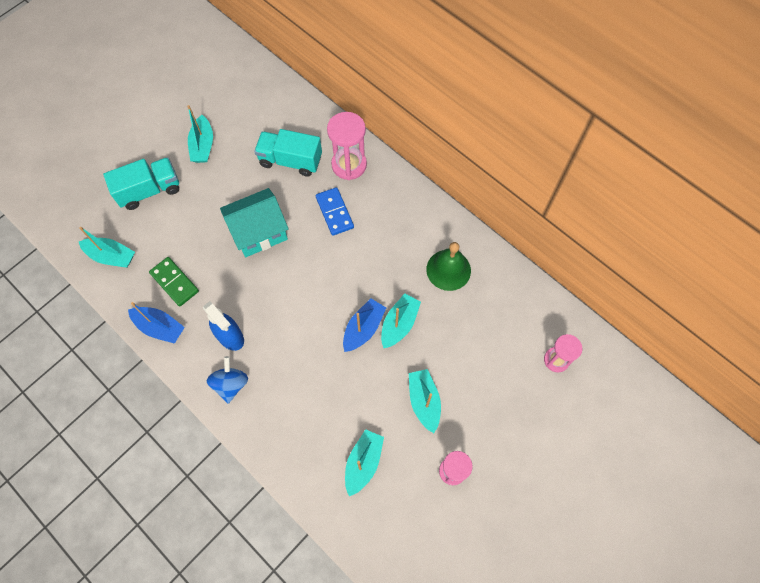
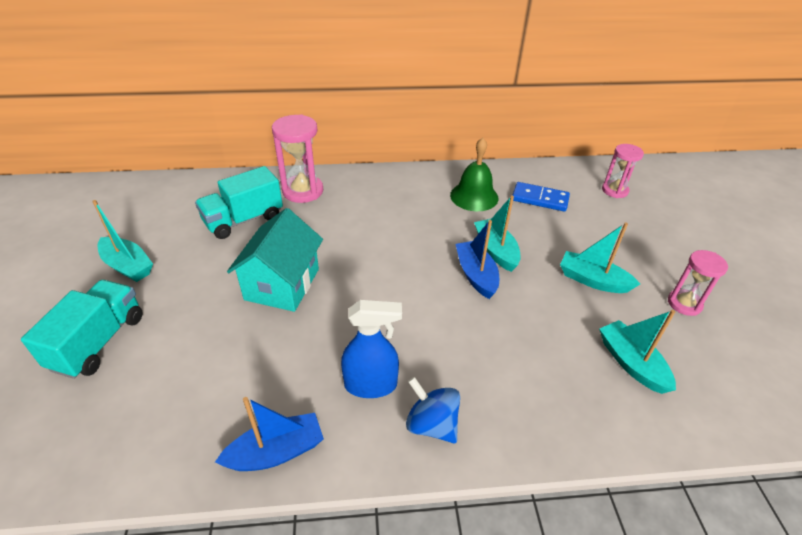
camera: 50 degrees left, 25 degrees down
(111, 256) = (114, 441): turquoise boat -> none
(174, 282) = (239, 395): green domino -> none
(334, 212) = (335, 224): blue domino -> blue domino (540, 199)

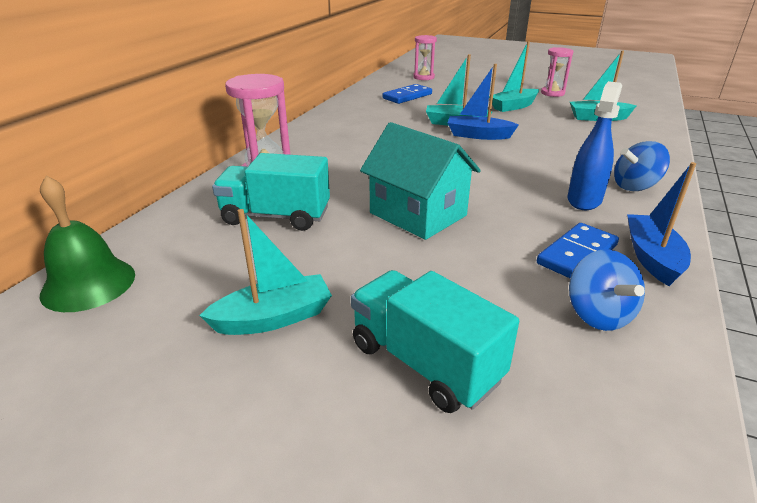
camera: 60 degrees left, 10 degrees down
(172, 422) = (598, 315): none -> blue spinning top
(244, 220) = (276, 216): turquoise truck -> turquoise truck turned 105 degrees clockwise
(259, 395) = (577, 254): none -> blue domino
(474, 196) = (377, 113): green bell -> green bell (88, 284)

